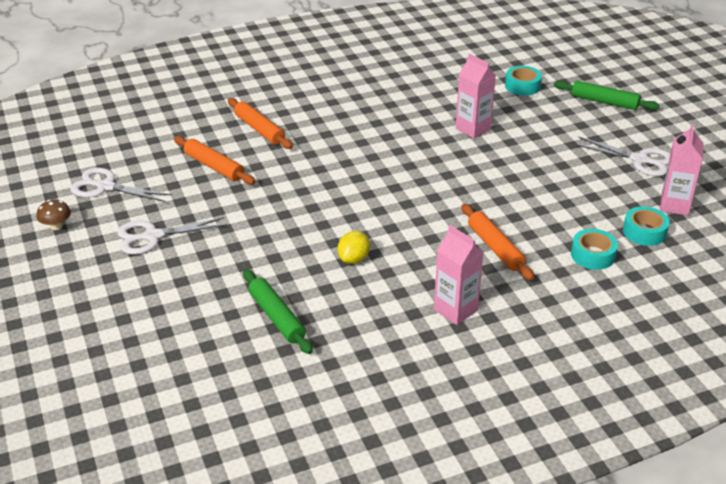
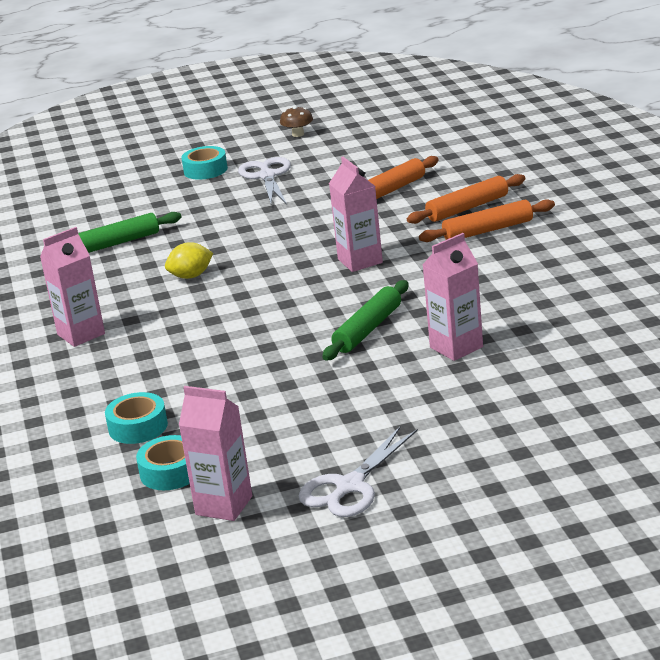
camera: 100 degrees right, 10 degrees down
(106, 187) = (360, 145): white scissors -> none
(341, 173) = (360, 261): none -> pink carton
(354, 259) = (191, 276): yellow lemon -> yellow lemon turned 60 degrees counterclockwise
(495, 248) = (179, 360): orange rolling pin -> orange rolling pin (488, 230)
(522, 86) = (586, 391): turquoise tape -> turquoise tape (205, 170)
(604, 102) = (533, 467): green rolling pin -> green rolling pin (367, 329)

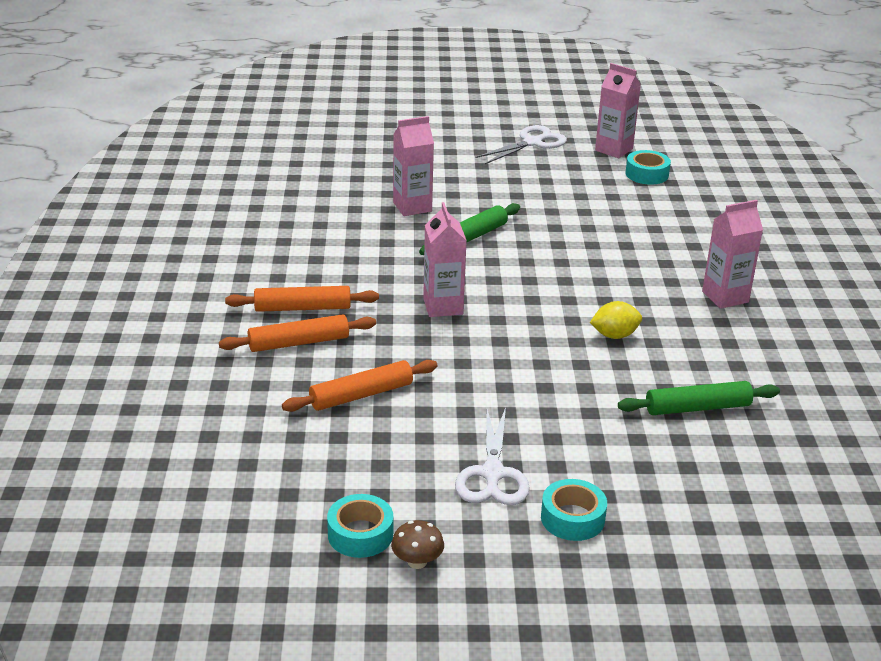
camera: 170 degrees left, 5 degrees up
(138, 427) = (670, 207): turquoise tape -> turquoise tape (360, 534)

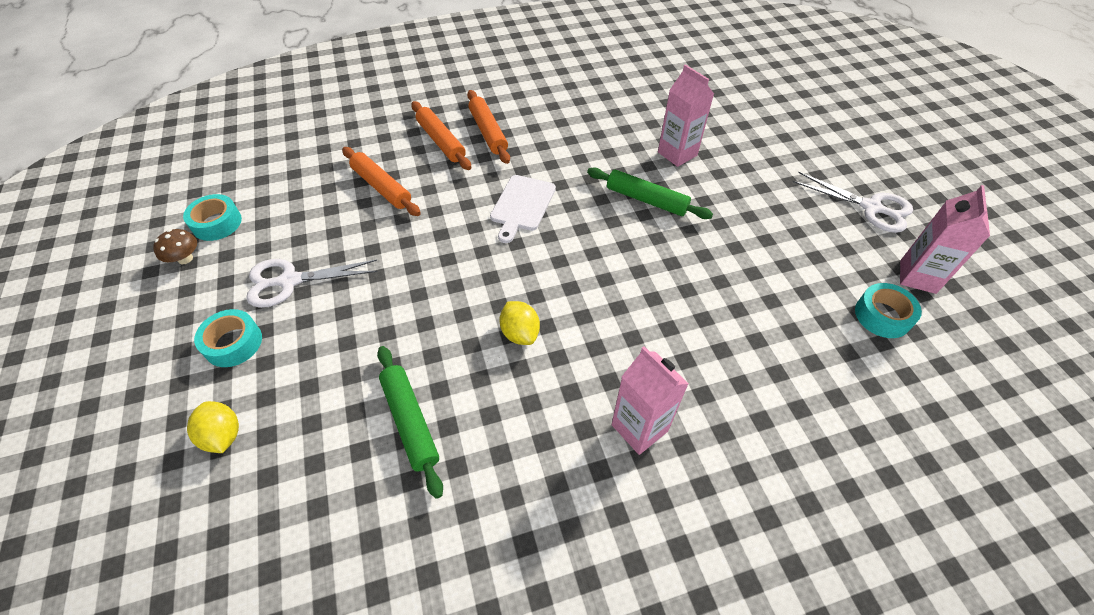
camera: 75 degrees right, 20 degrees up
(443, 306) = (522, 205): pink carton -> white cutting board
(691, 524) = (223, 435): none -> yellow lemon

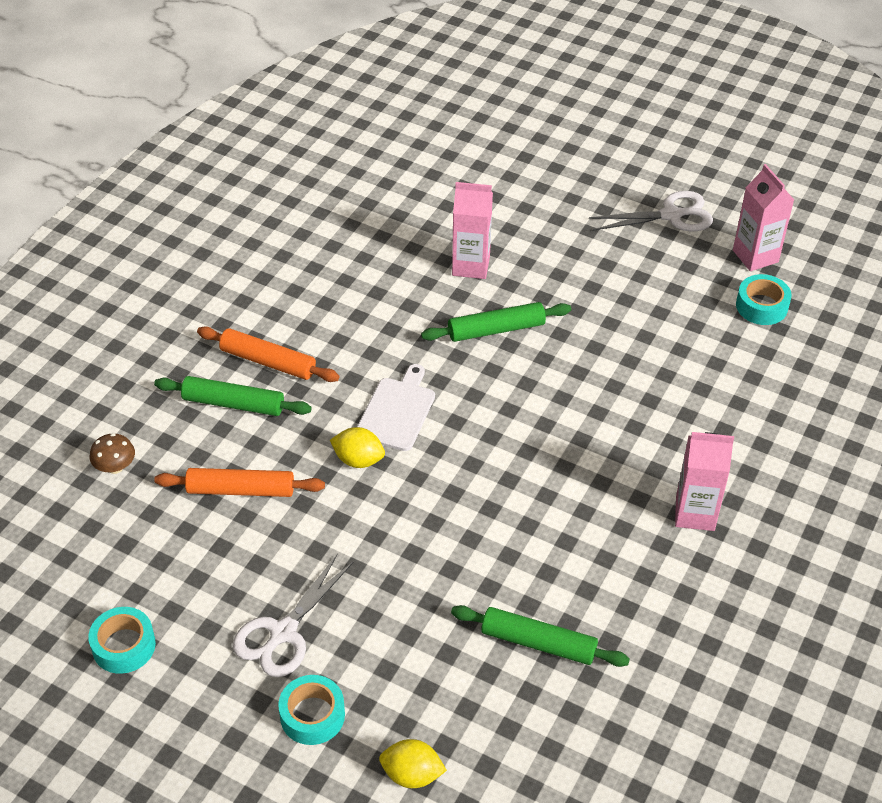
camera: 45 degrees left, 5 degrees down
(185, 259) = (146, 697): brown mushroom -> brown mushroom (115, 467)
(441, 141) = (233, 403): orange rolling pin -> green rolling pin
(520, 333) = (534, 516): yellow lemon -> yellow lemon (358, 460)
(522, 205) = (397, 411): white cutting board -> white cutting board turned 135 degrees counterclockwise

